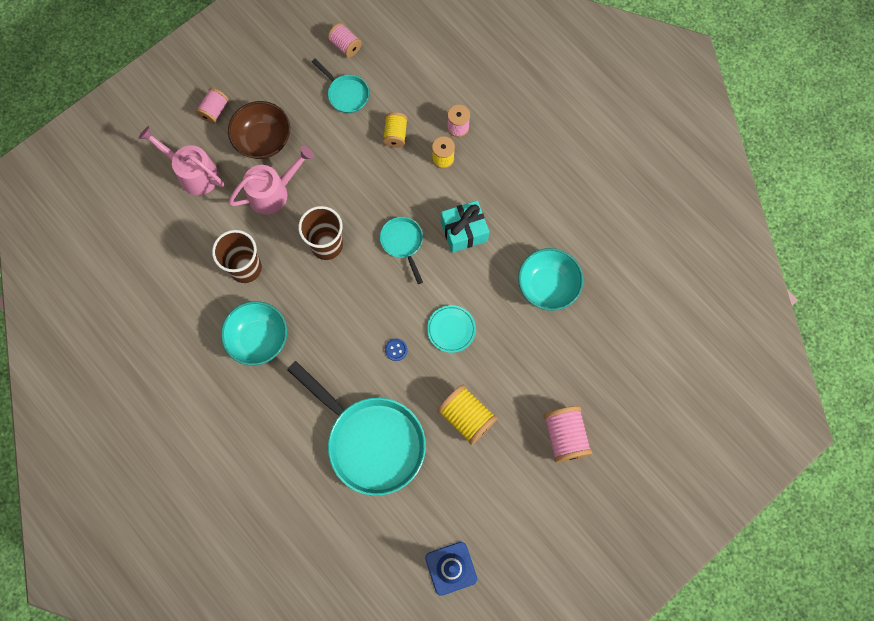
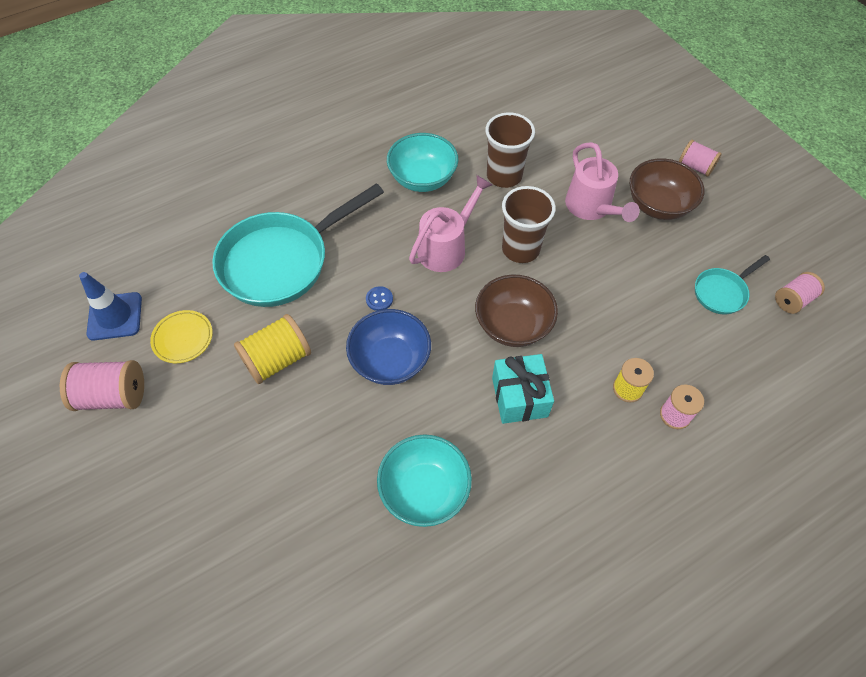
camera: 100 degrees right, 15 degrees down
(193, 173) = (619, 143): pink watering can -> pink watering can (447, 247)
(395, 135) = (663, 338): yellow spool -> none
(403, 243) = (513, 325): turquoise pan -> brown bowl
(451, 329) = (390, 361): turquoise plate -> blue bowl
(461, 500) = (183, 338): none -> yellow plate
(565, 436) = (214, 471): pink spool -> pink spool (113, 395)

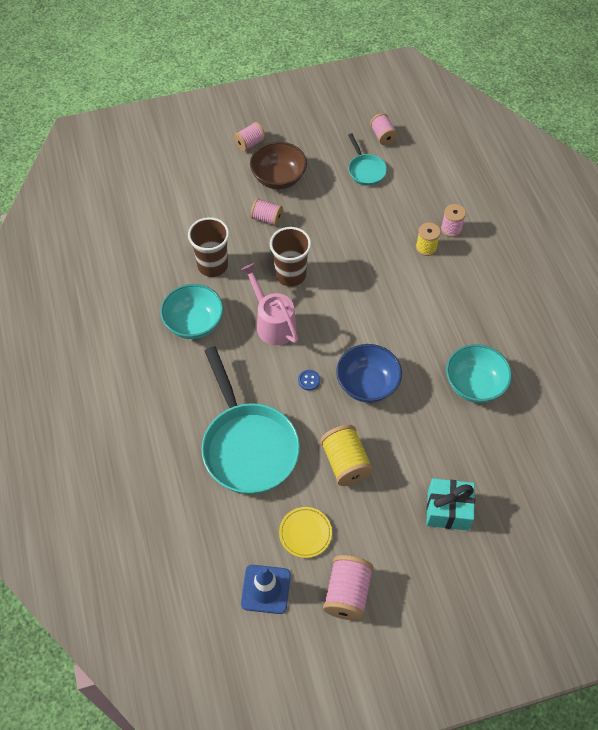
camera: 75 degrees left, 0 degrees up
(513, 325) = (358, 298): brown bowl -> none
(519, 397) = (417, 310): turquoise gift -> turquoise gift (448, 510)
(592, 208) = (267, 218): pink watering can -> pink spool

